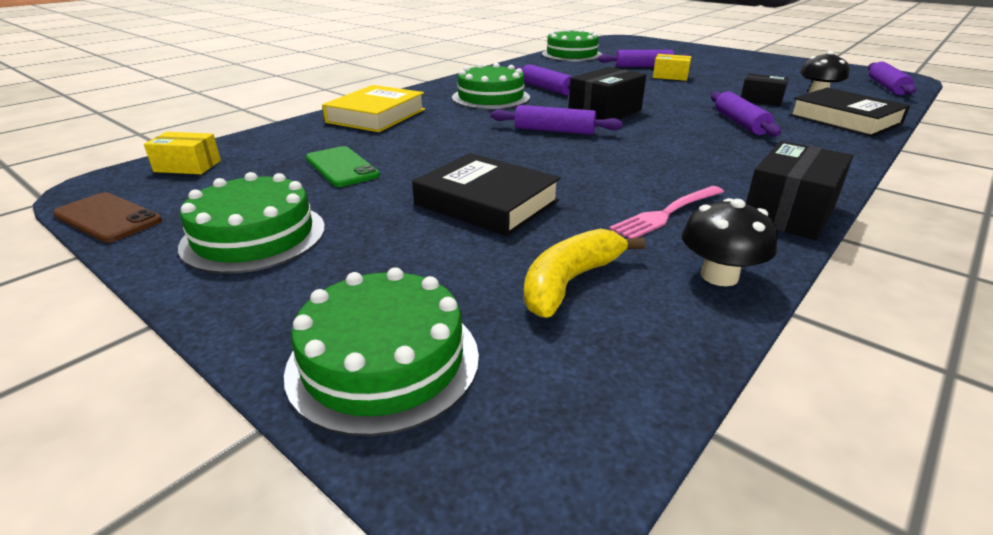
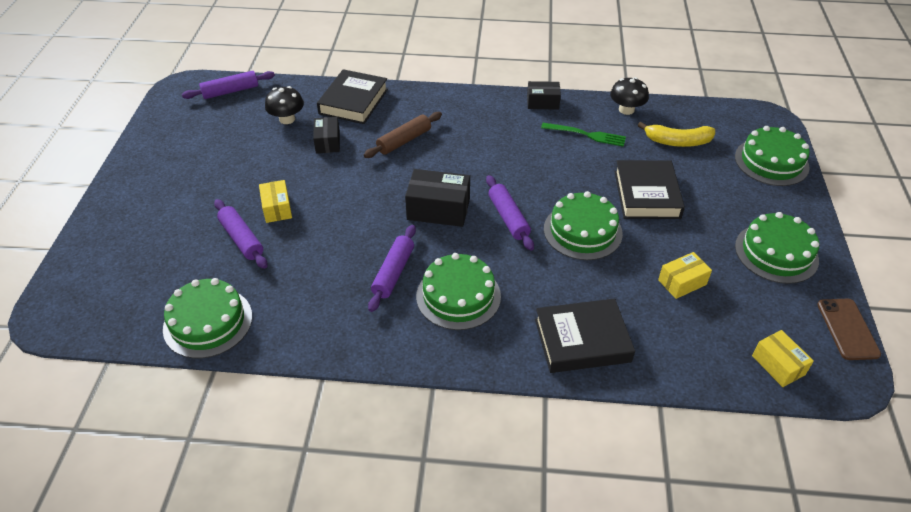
camera: 125 degrees left, 15 degrees up
(342, 167) = (682, 282): green phone -> yellow box
(376, 116) = (582, 340): yellow book -> black book
(486, 151) = (582, 231): none -> green cake
(667, 214) = (587, 135): pink fork -> green fork
(740, 123) = (404, 141): purple rolling pin -> brown rolling pin
(789, 212) = (542, 102): black box -> black box, size x0.63

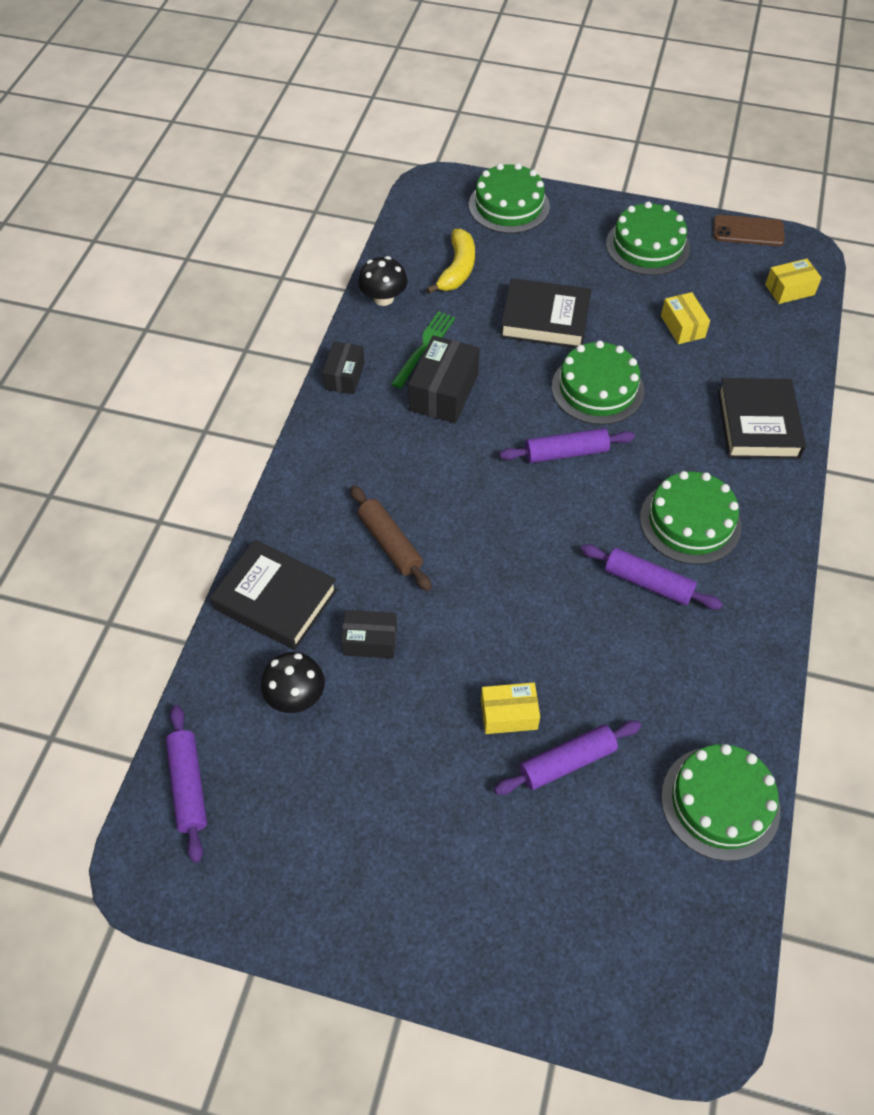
camera: 80 degrees left, 10 degrees up
(438, 209) = (539, 521): black box -> black box (443, 392)

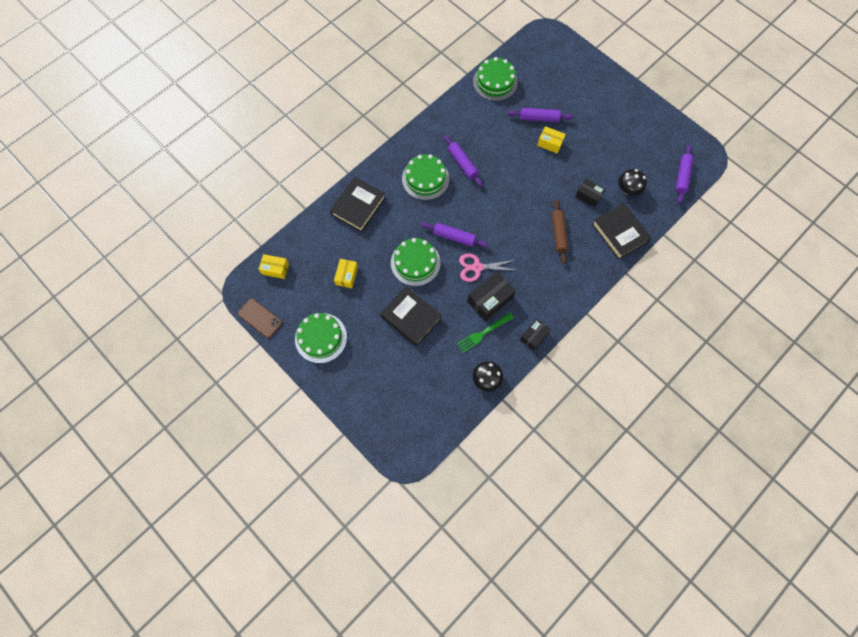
camera: 150 degrees left, 15 degrees up
(457, 269) = (434, 378): yellow banana -> none
(495, 426) = (477, 267): none -> pink scissors
(509, 205) = (373, 413): green cake -> none

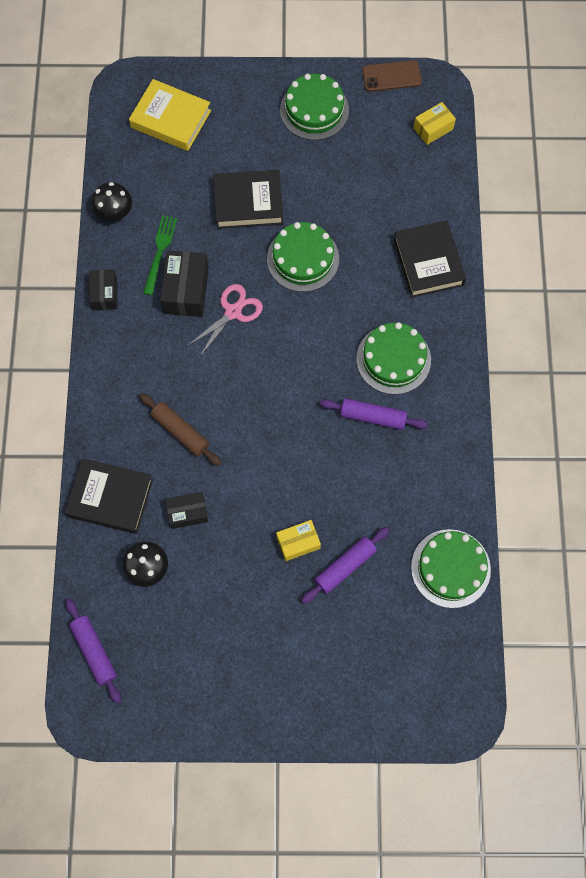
camera: 135 degrees right, 0 degrees up
(347, 276) = (356, 184): yellow box -> none
(401, 408) = (171, 119): none -> yellow book
(454, 237) = (291, 322): purple rolling pin -> none

